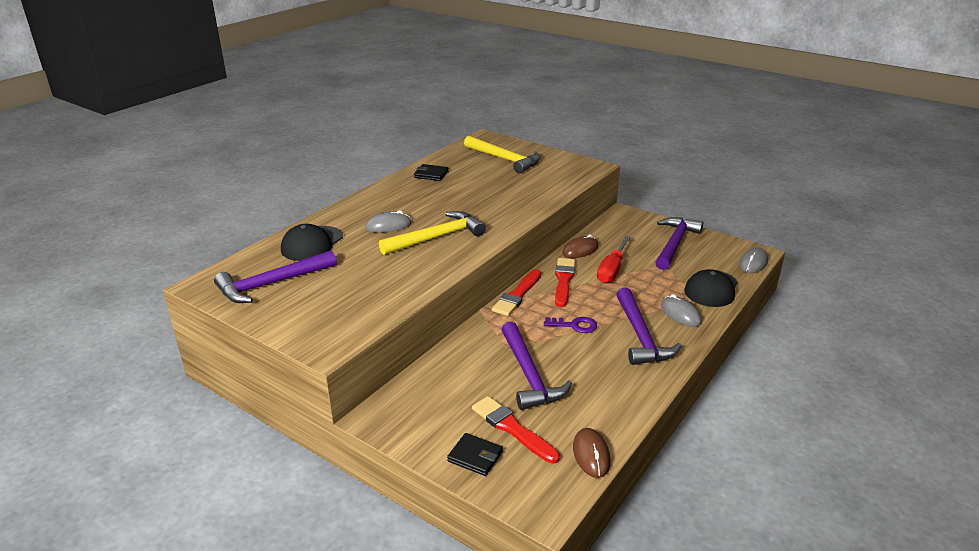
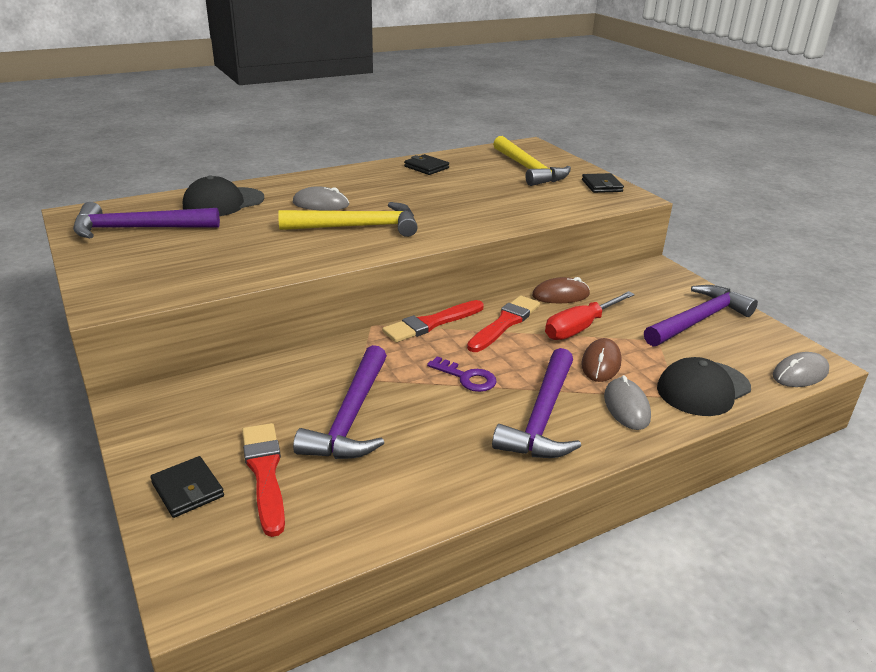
camera: 25 degrees right, 0 degrees up
(565, 162) = (602, 186): none -> black wallet
(591, 454) = (326, 544): brown mouse -> brown mouse (601, 363)

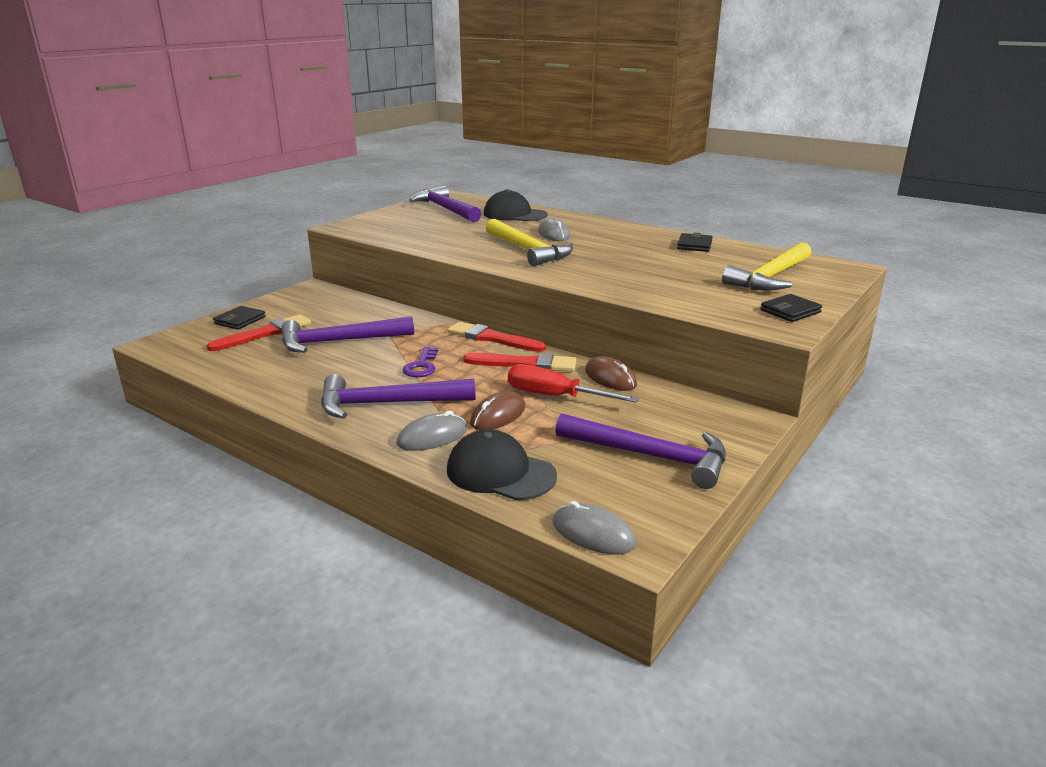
camera: 65 degrees right, 5 degrees down
(601, 363) = (498, 415): brown mouse -> brown mouse turned 45 degrees counterclockwise

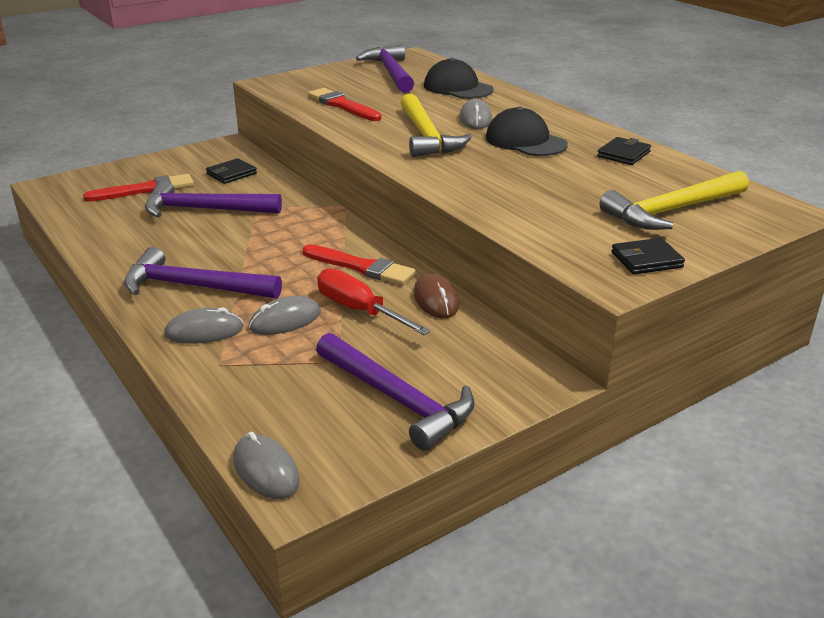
camera: 20 degrees right, 5 degrees up
(240, 320) = (135, 171): black wallet -> black wallet (231, 174)
(421, 366) = (258, 251): purple key -> none
(492, 338) = (353, 231): red brush -> red brush (342, 105)
(498, 415) = (285, 320): brown mouse -> grey mouse
(500, 472) = (234, 383): black cap -> black cap (525, 141)

